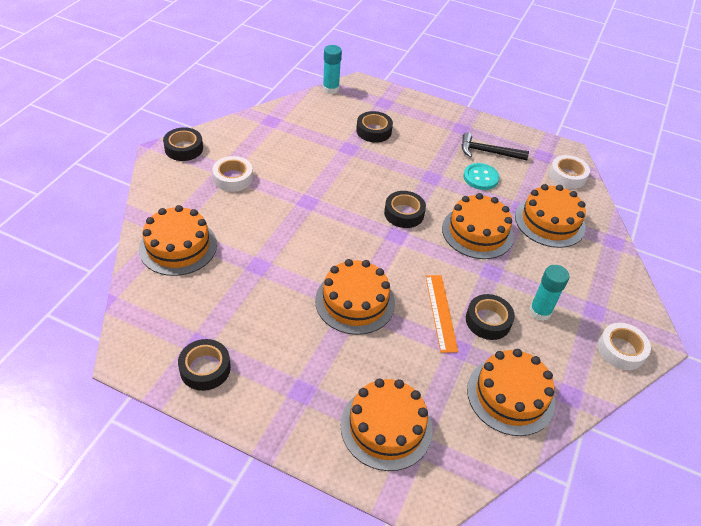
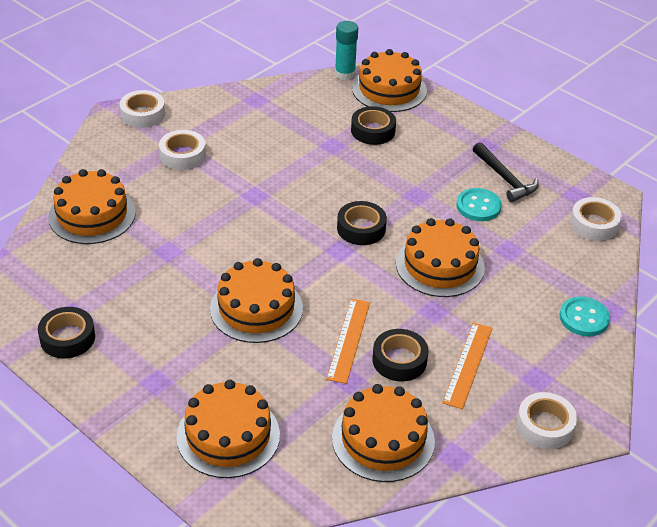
camera: 20 degrees right, 5 degrees down
(184, 148) = (143, 114): black tape -> white tape
(488, 152) = (505, 179): black hammer -> black hammer turned 150 degrees counterclockwise
(540, 311) = (468, 364): turquoise glue stick -> orange ruler
(549, 222) = (539, 271): orange cake -> orange cake (389, 89)
(600, 252) = (584, 318): none -> turquoise button

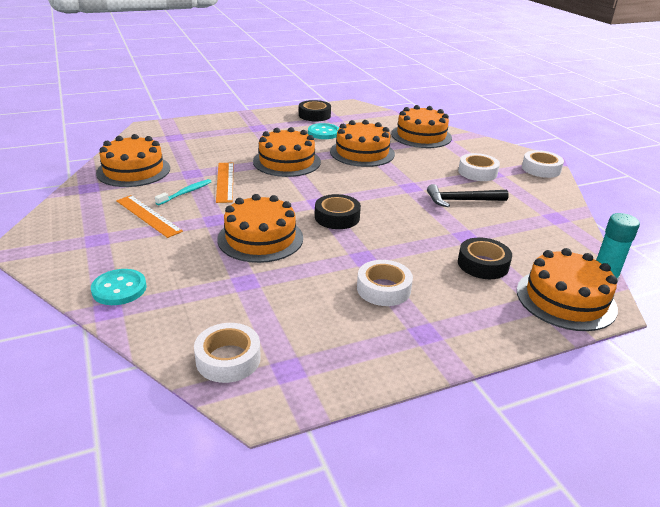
camera: 115 degrees right, 10 degrees down
(228, 436) = (197, 135): orange cake -> orange cake (362, 153)
(348, 340) = (225, 182): orange ruler -> orange ruler turned 45 degrees clockwise
(399, 360) = (185, 193): black tape -> turquoise toothbrush
(478, 206) = (321, 287): turquoise button -> turquoise button (323, 133)
(505, 179) = (354, 323): black hammer -> black hammer (461, 200)
(545, 426) = (56, 226): white tape -> white tape (383, 289)

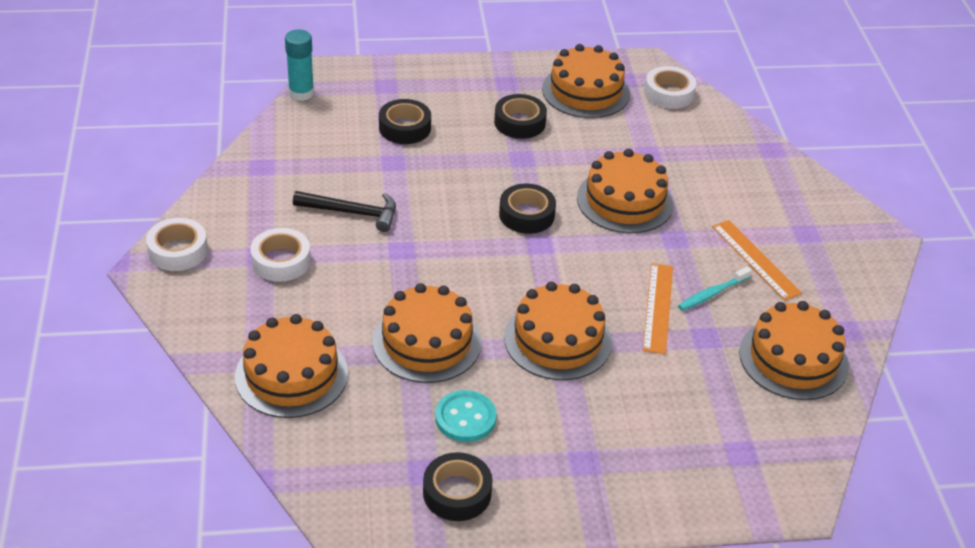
camera: 165 degrees left, 10 degrees up
(119, 289) = (766, 168): turquoise button -> none
(383, 289) = (519, 122): white tape -> black tape
(565, 299) = (360, 83): orange cake -> orange cake (586, 91)

